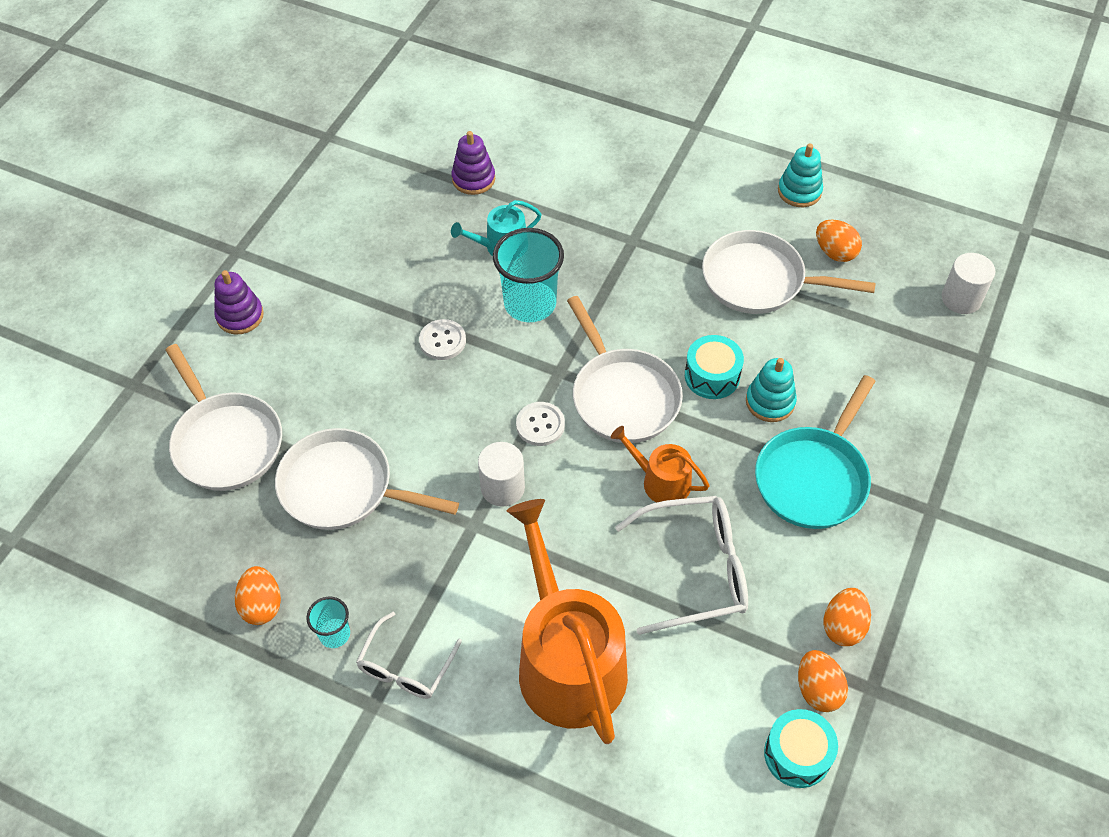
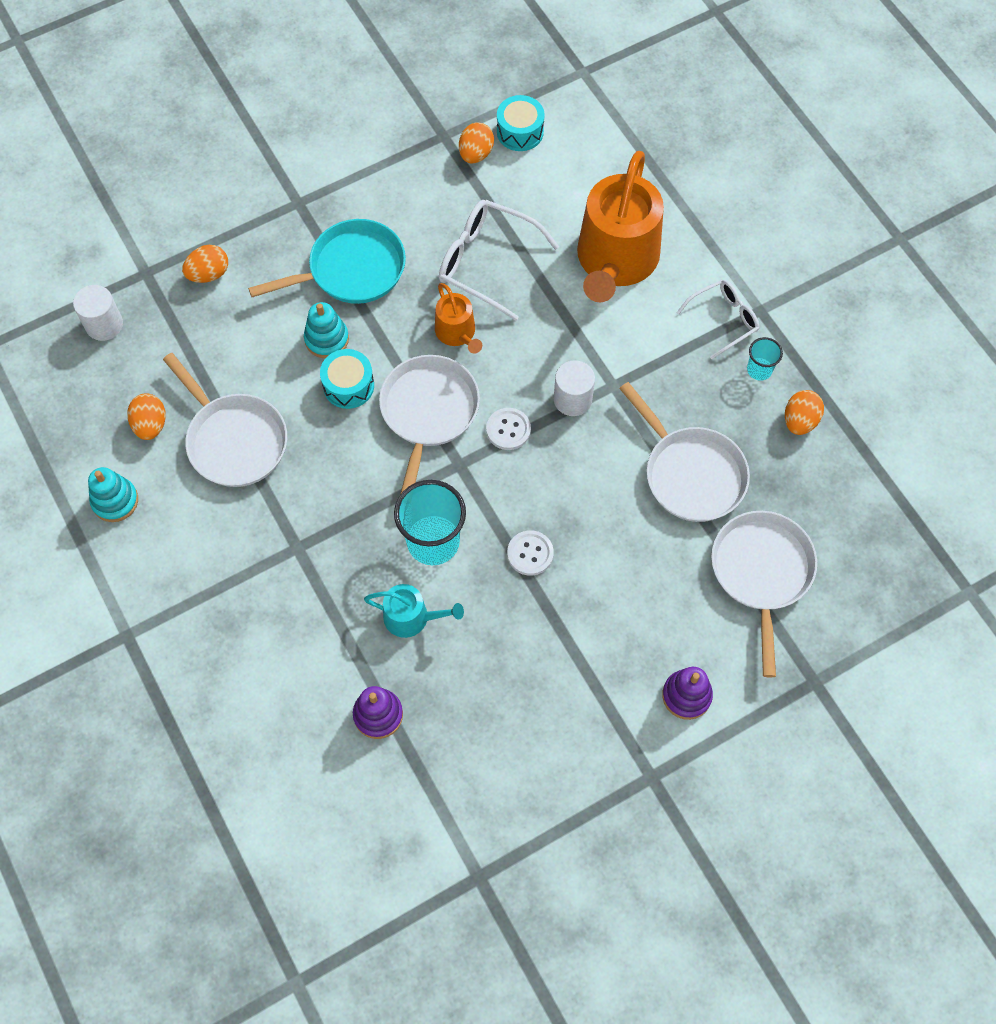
camera: 145 degrees left, 10 degrees up
(843, 626) = (426, 175): orange egg -> orange egg (209, 274)

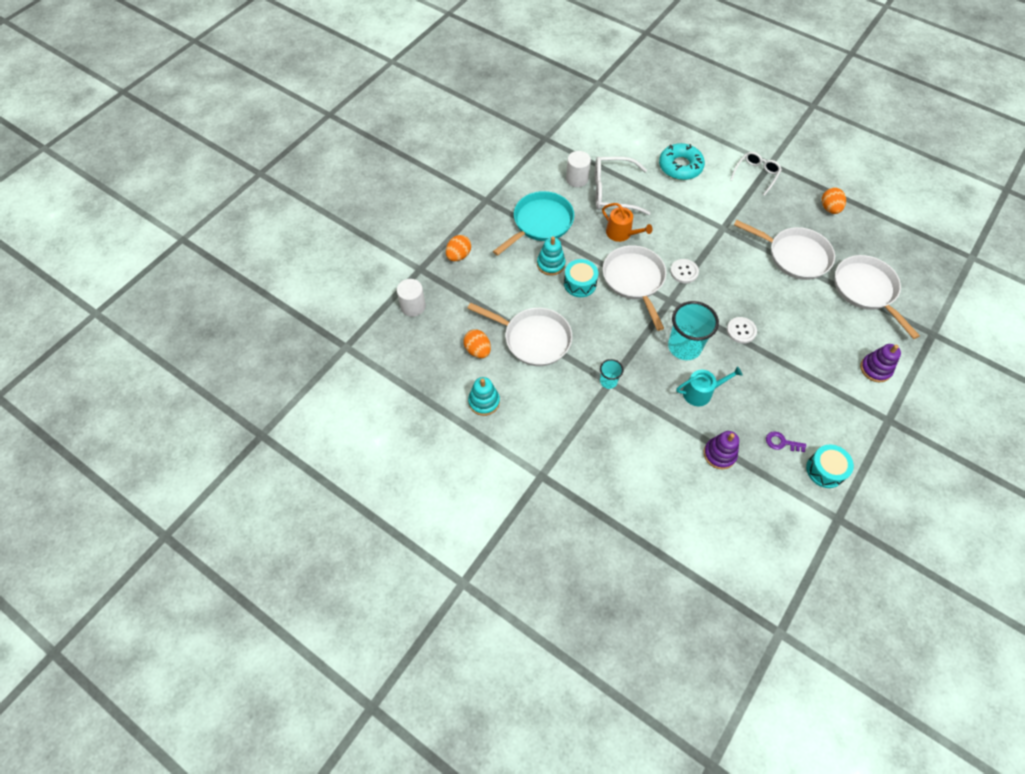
camera: 25 degrees left, 5 degrees down
(475, 738) = (782, 442): none -> purple key
(476, 154) = (569, 141): orange egg -> none
(520, 132) = (585, 122): turquoise drum -> turquoise drum (825, 470)
(572, 399) = (707, 243): white cylinder -> white cylinder (577, 179)
(615, 261) = (680, 166): orange watering can -> turquoise donut
(759, 370) = (791, 192): turquoise cup -> turquoise cup (608, 381)

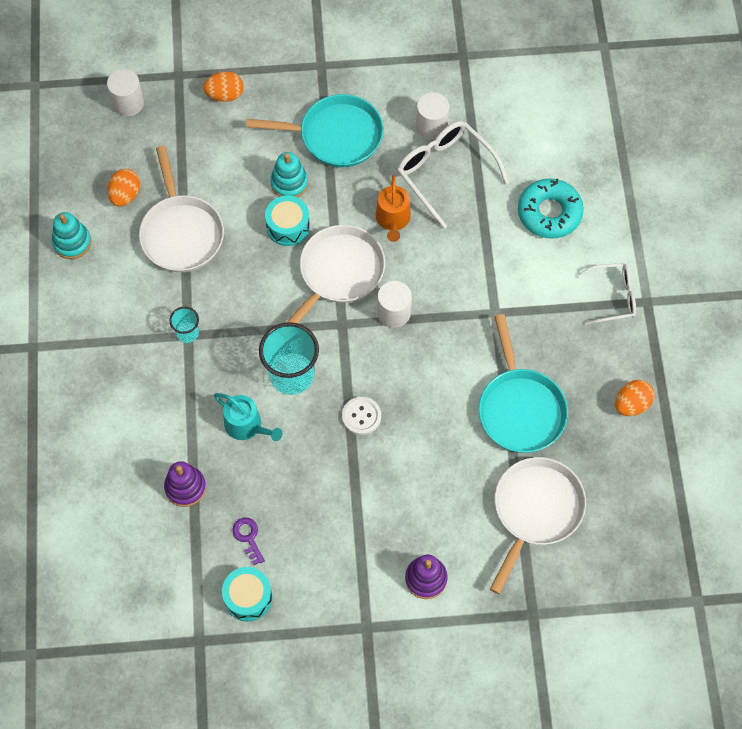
camera: 50 degrees right, 5 degrees up
(684, 272) = (394, 313): white button -> white cylinder
(794, 256) = (520, 408): white pan -> turquoise pan

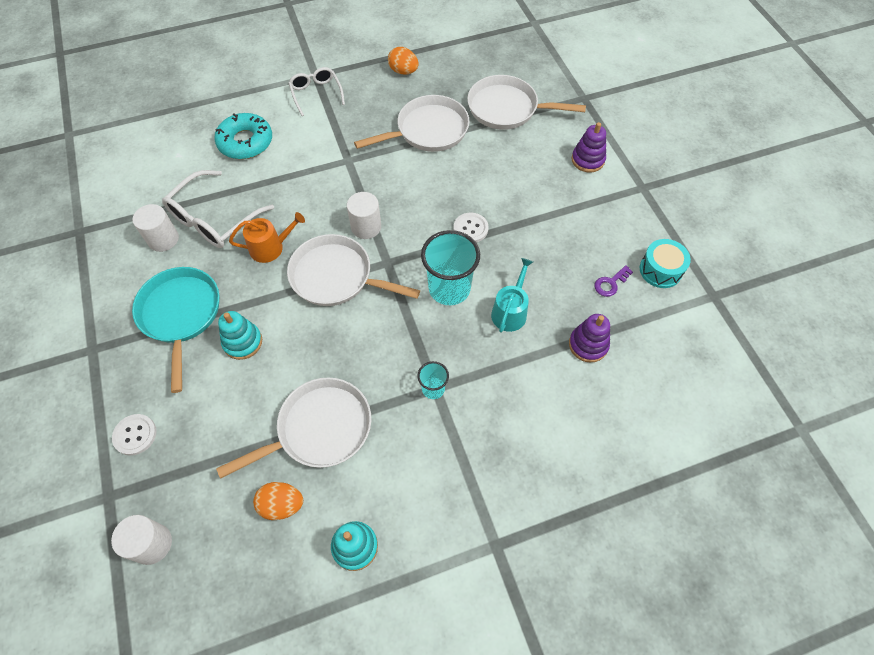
camera: 105 degrees left, 5 degrees down
(225, 95) = (135, 435): orange egg -> white button
(288, 226) = (293, 330): turquoise drum -> none
(520, 408) = (428, 130): turquoise pan -> white pan

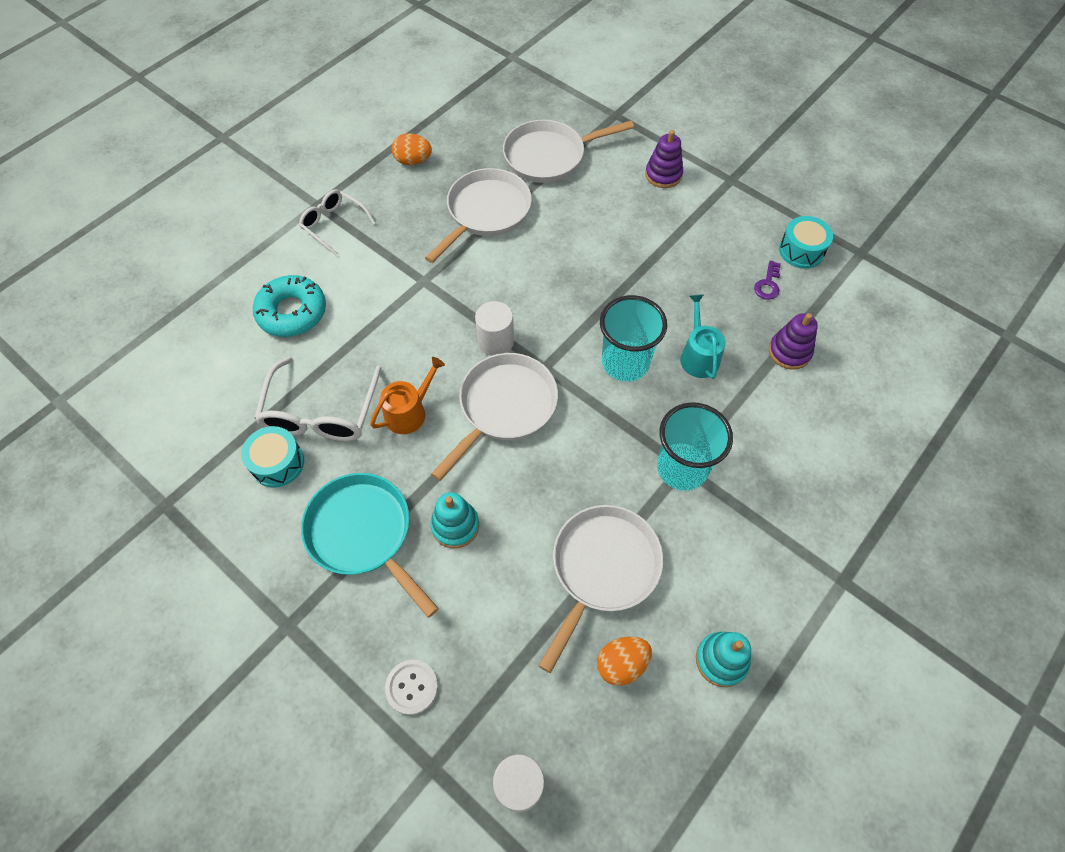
camera: 30 degrees left, 0 degrees up
(163, 239) = (278, 463): white cylinder -> turquoise drum
(336, 277) = (504, 407): white pan -> white pan turned 135 degrees clockwise
(433, 389) = (682, 468): turquoise cup -> turquoise cup, size x1.97
(470, 229) = (602, 293): white button -> none

